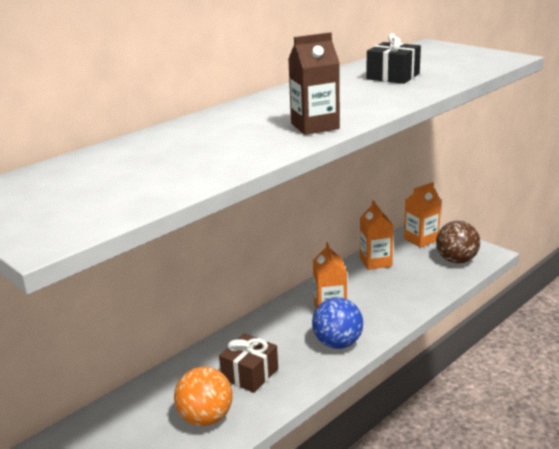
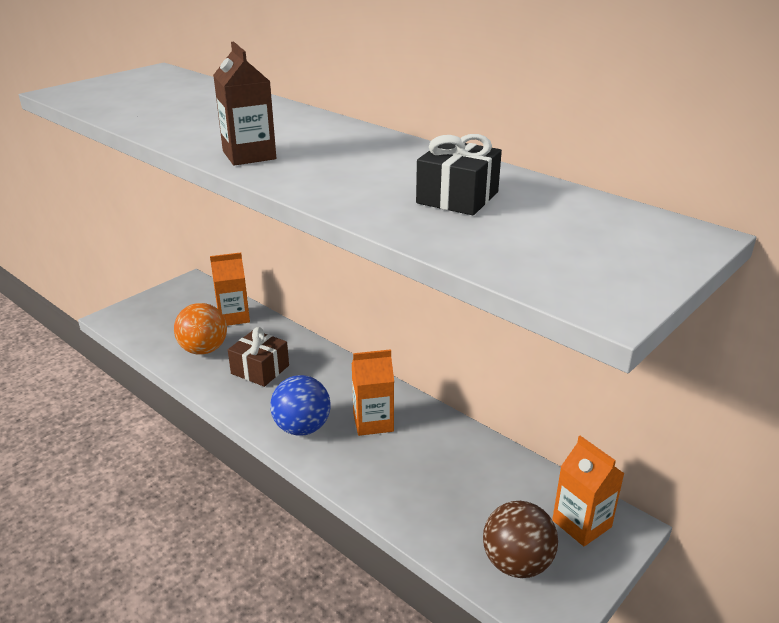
camera: 85 degrees right, 5 degrees up
(375, 262) = (497, 466): orange carton -> orange carton (233, 317)

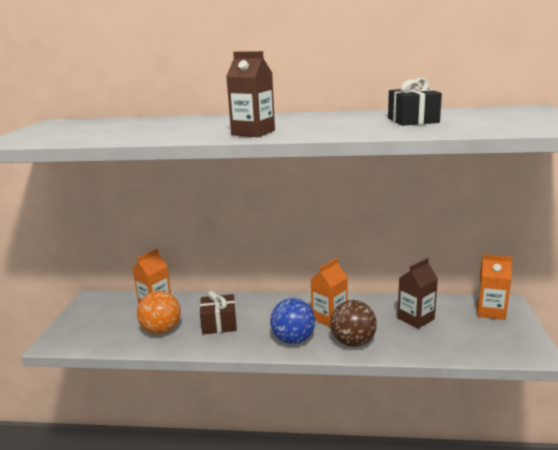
camera: 35 degrees left, 10 degrees down
(469, 478) = (415, 318): none -> brown carton
(516, 563) = (491, 341): brown ball -> brown ball (353, 342)

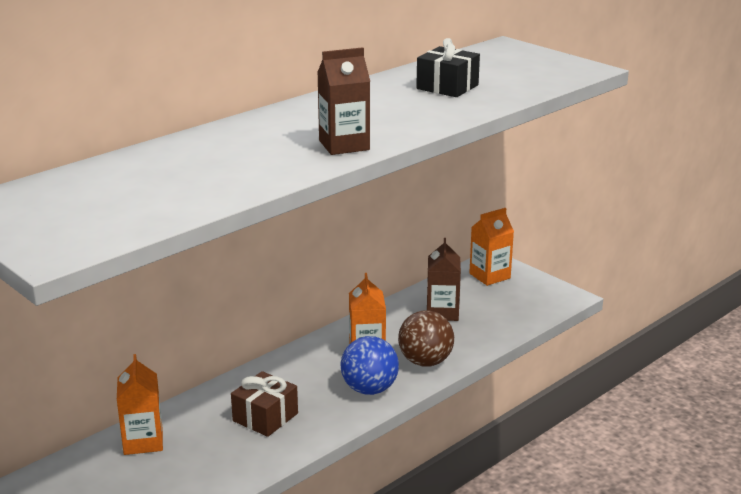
camera: 50 degrees left, 5 degrees up
(161, 330) = (211, 460): orange ball -> none

